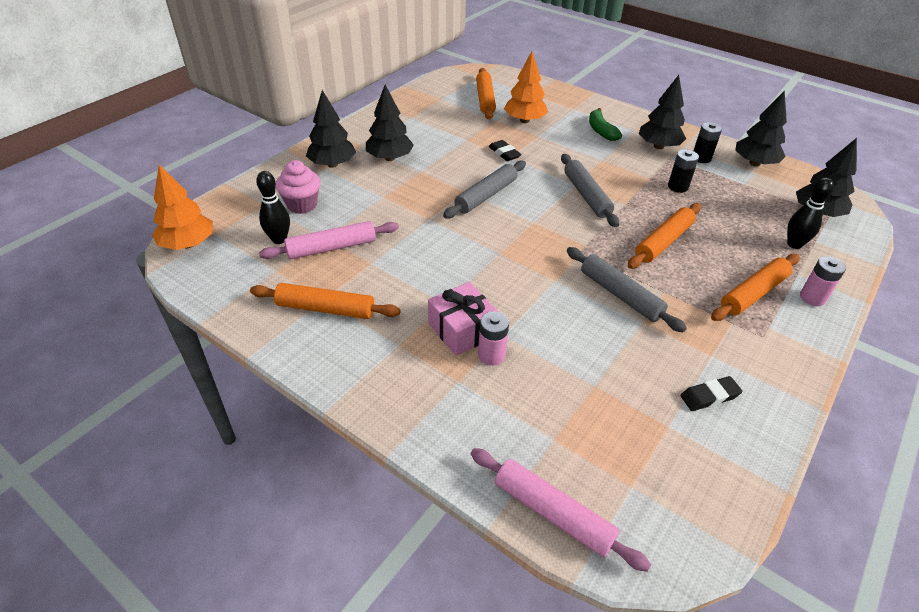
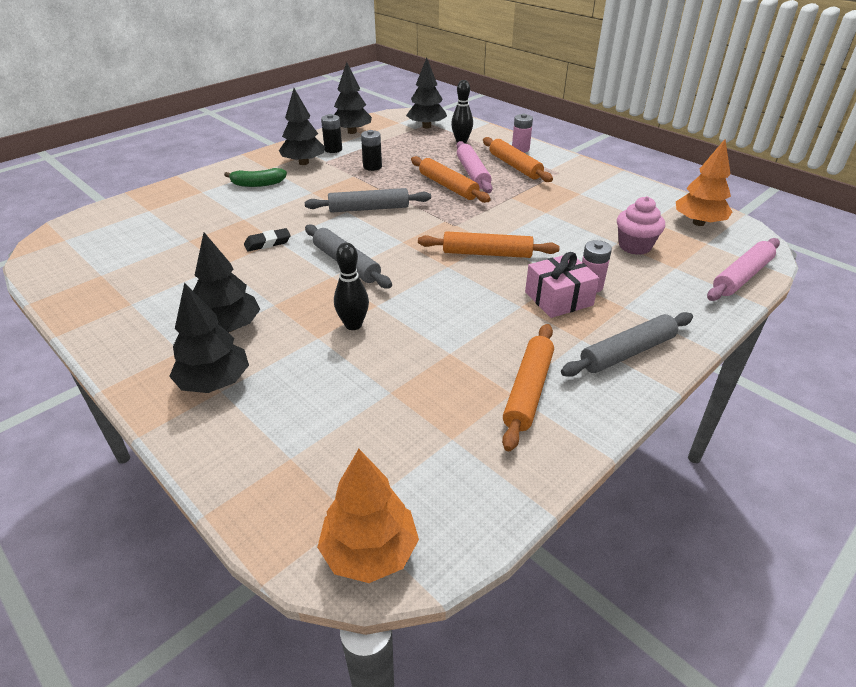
camera: 80 degrees left, 5 degrees down
(279, 239) = (385, 437): black bowling pin -> black bowling pin (353, 325)
(302, 205) = (307, 414): pink cupcake -> pink cupcake (634, 246)
(331, 248) = (415, 385): pink rolling pin -> pink rolling pin (473, 173)
(485, 99) = (132, 242): orange rolling pin -> orange rolling pin (487, 253)
(524, 120) = (205, 222): orange tree -> orange tree (698, 223)
(620, 295) = (514, 215): grey rolling pin -> grey rolling pin (627, 352)
(709, 396) = (620, 201): black eraser -> none

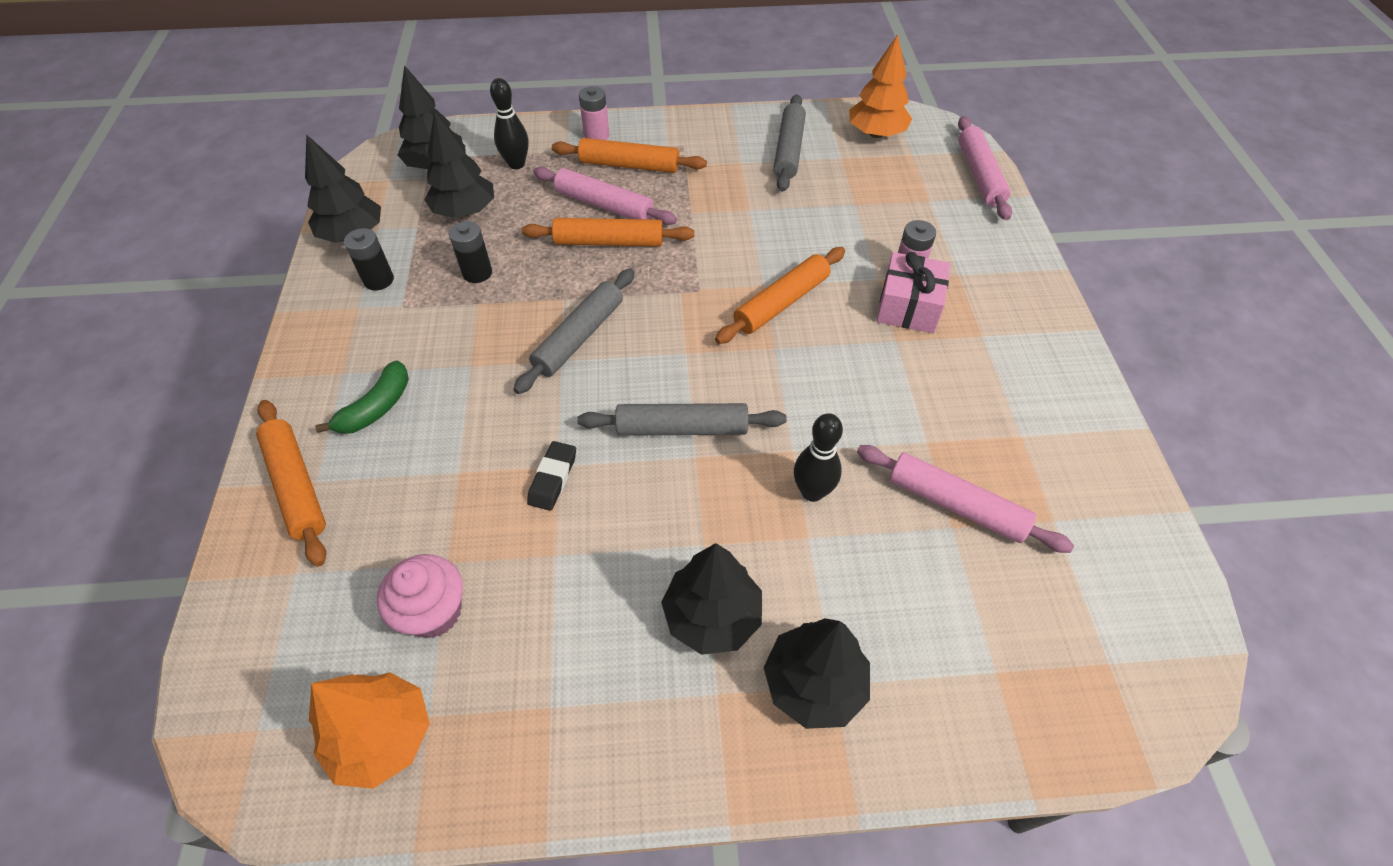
camera: 50 degrees left, 15 degrees up
(303, 163) = (377, 329): black tree -> black tree (465, 211)
(369, 552) = (1162, 673): orange tree -> orange tree (382, 737)
(411, 386) = (956, 504): none -> pink rolling pin
(528, 390) = (1026, 422): orange rolling pin -> orange rolling pin (296, 486)
(627, 352) = (1024, 320): grey rolling pin -> grey rolling pin (788, 150)
(634, 246) = (873, 198): pink cupcake -> pink cupcake (434, 612)

